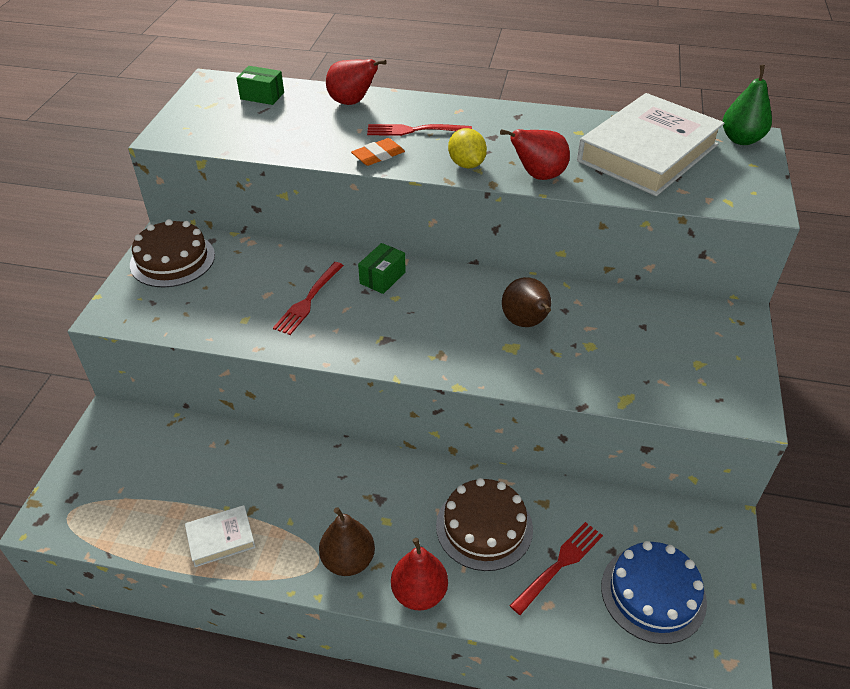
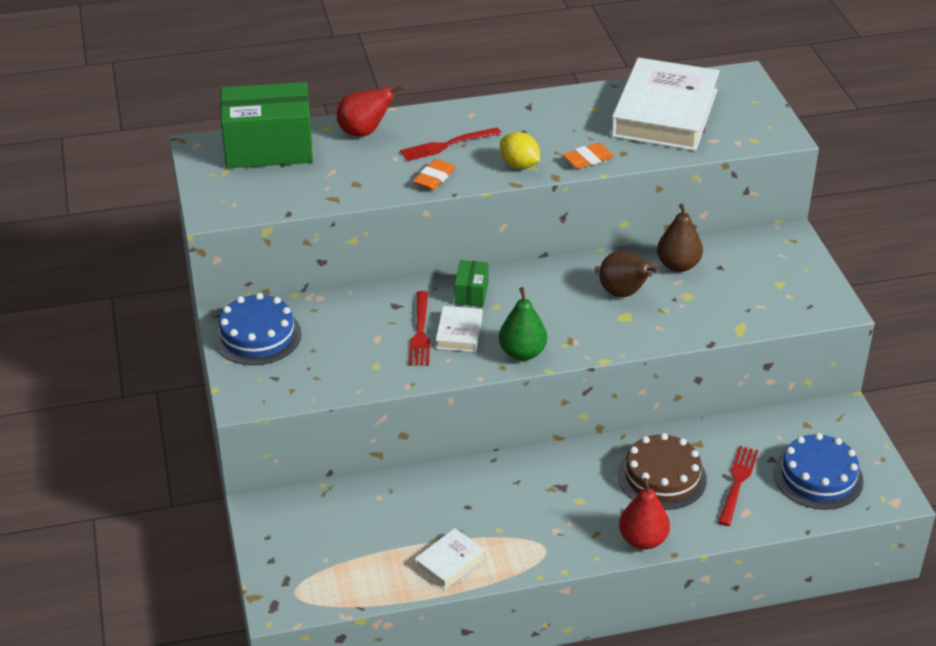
camera: 25 degrees left, 5 degrees down
(172, 260) = (257, 336): brown cake -> blue cake
(262, 96) = (268, 148): green box -> green box, size x2.21
(342, 312) = (459, 333): none -> white book
(348, 560) = (569, 539): brown pear -> brown pear (678, 265)
(538, 176) = (588, 159): red pear -> orange eraser
(741, 139) = (733, 80): green pear -> green pear (522, 353)

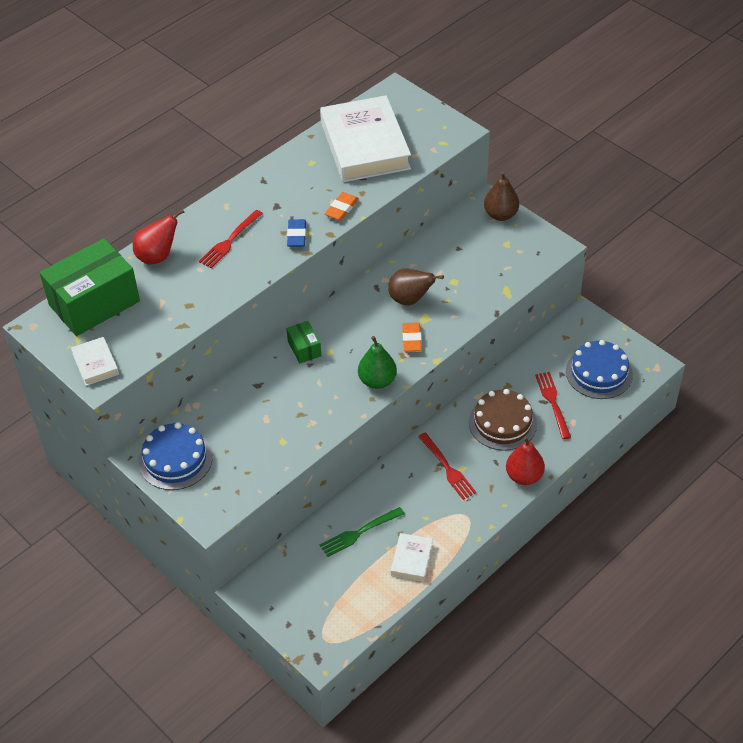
camera: 30 degrees left, 10 degrees up
(416, 510) = (359, 533): none -> green fork
(420, 332) = (293, 398): red fork -> red fork (447, 468)
(434, 178) = (243, 274): orange eraser -> orange eraser (411, 339)
(459, 333) = (321, 385): white book -> white book (95, 364)
(519, 165) = (296, 235): yellow lemon -> blue eraser
(678, 265) = (429, 259): brown pear -> brown pear (500, 215)

